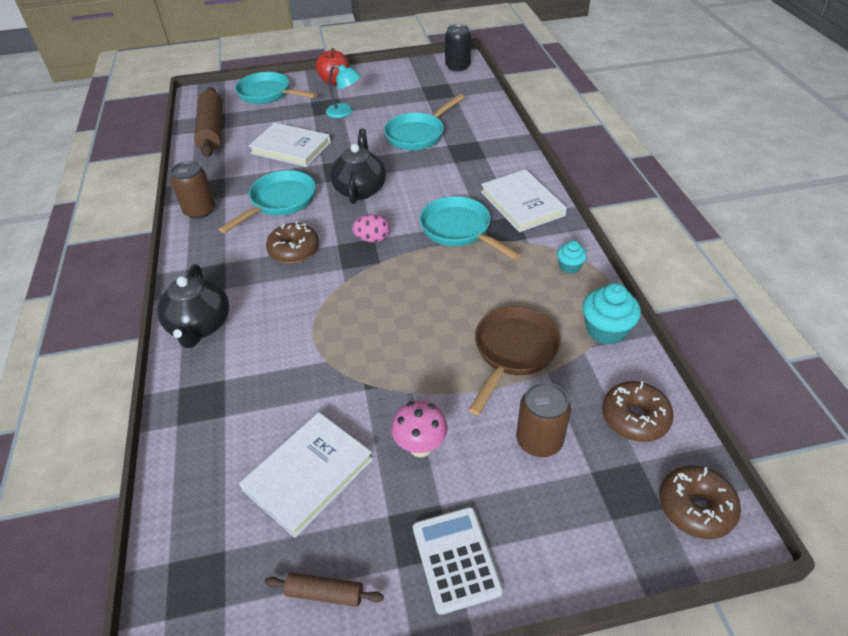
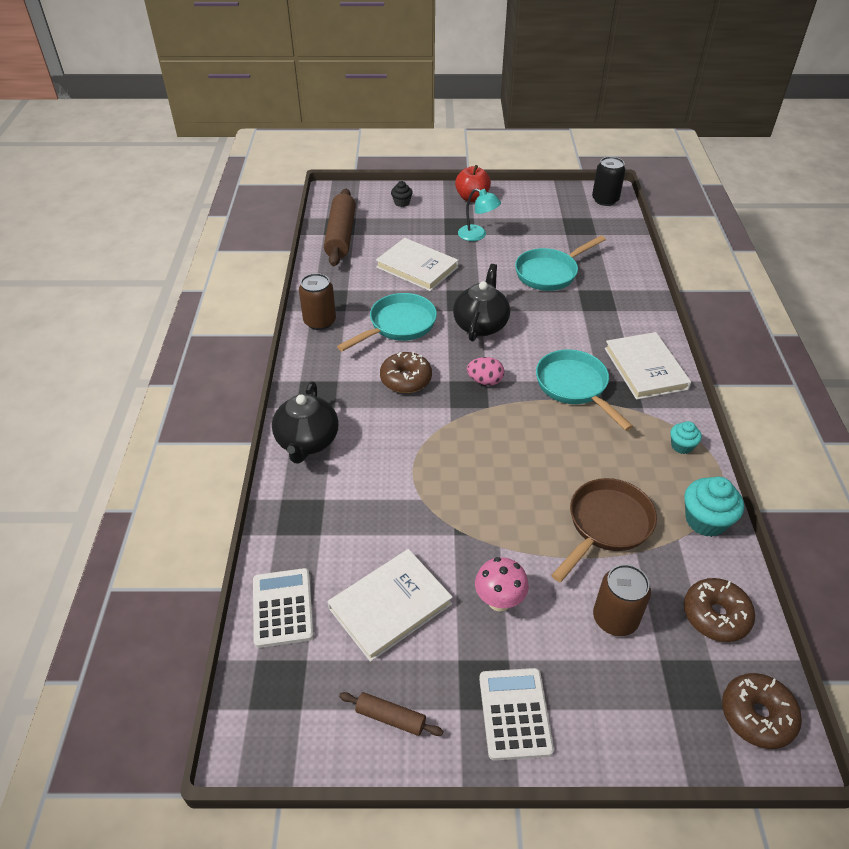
camera: 10 degrees right, 0 degrees up
(192, 500) = (282, 608): none -> white calculator
(268, 94) = (402, 203): turquoise pan -> black cupcake

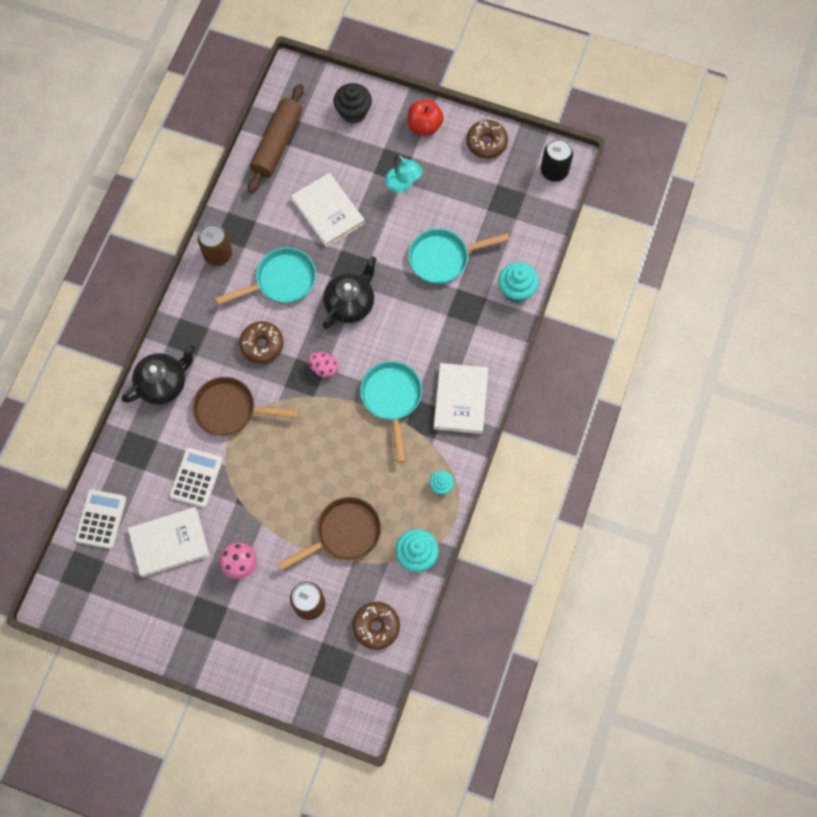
camera: 20 degrees right, 25 degrees up
(307, 442) = (163, 383): black teapot -> black teapot turned 150 degrees counterclockwise
(390, 717) = (140, 617): brown rolling pin -> none
(400, 444) = (230, 410): none -> brown pan
(402, 203) = (353, 112): black cupcake -> black cupcake, size x1.72
(515, 713) = (214, 642): white calculator -> white calculator (196, 478)
(634, 277) = (516, 290): none -> turquoise cupcake
(757, 715) = (359, 698): brown donut -> brown donut (486, 143)

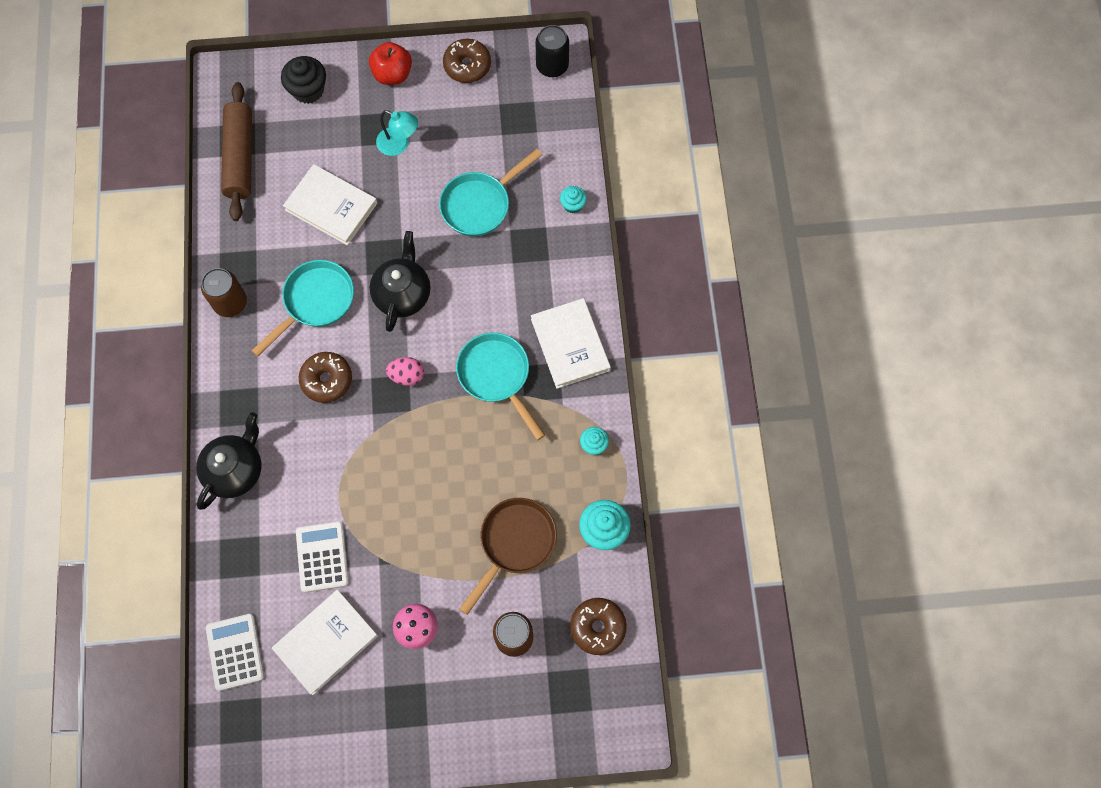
camera: 25 degrees left, 0 degrees up
(230, 410) = (325, 465): brown pan -> none
(516, 290) = (573, 205): turquoise cupcake -> turquoise cupcake, size x0.58

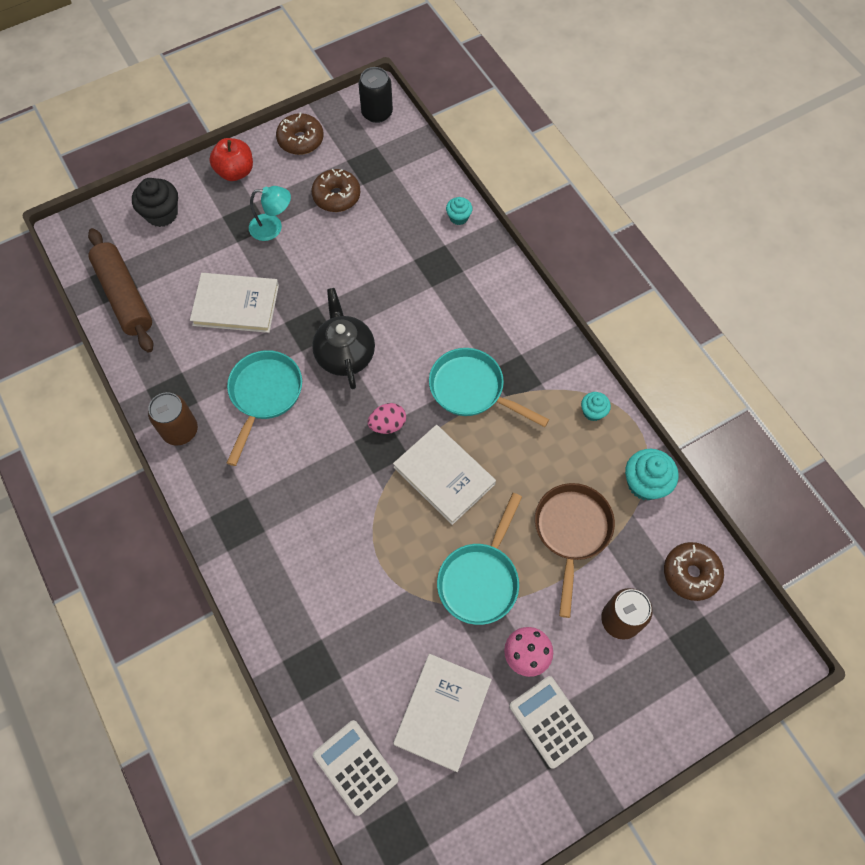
camera: 25 degrees left, 5 degrees down
(236, 470) = (265, 585): black teapot -> none
(322, 557) = (395, 630): white calculator -> white calculator (550, 721)
(327, 380) = (312, 461): brown donut -> brown donut (336, 196)
(480, 204) = (375, 249): turquoise pan -> turquoise pan (480, 579)
(570, 344) = (523, 334): white book -> white book (444, 475)

